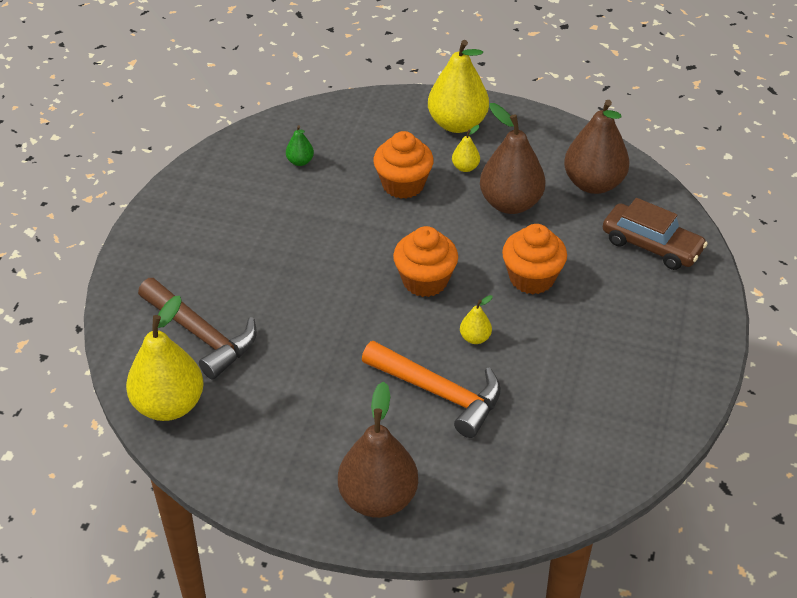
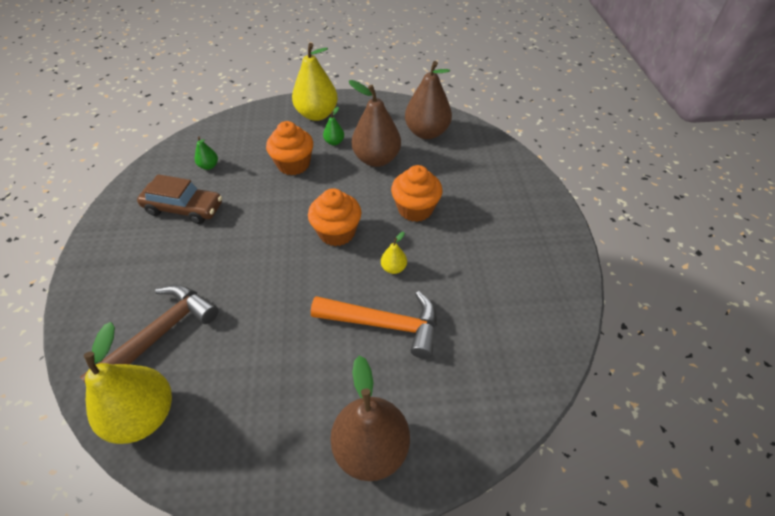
camera: 20 degrees left, 5 degrees up
(201, 335) = (161, 333): brown hammer -> brown hammer turned 75 degrees counterclockwise
(465, 167) = (334, 142): yellow pear -> green pear
(651, 245) = (485, 164): brown car -> brown car (184, 208)

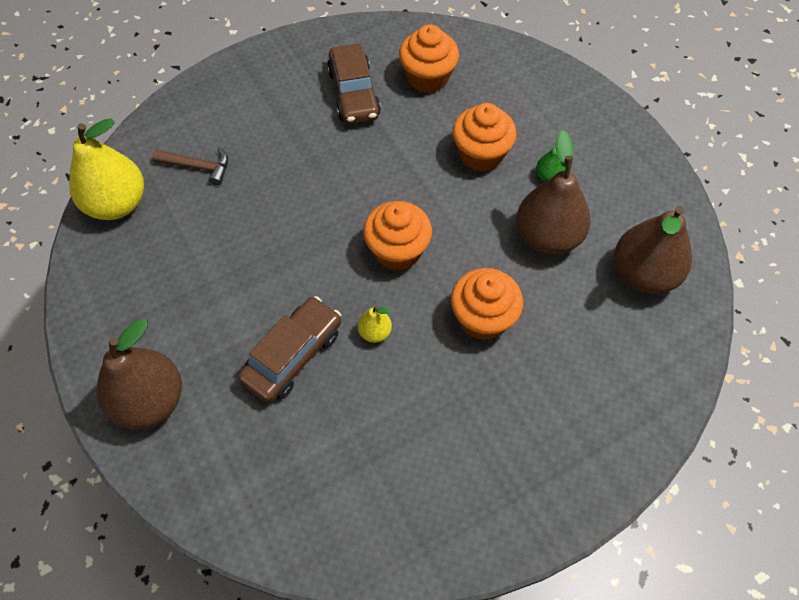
camera: 65 degrees right, 10 degrees up
(161, 333) = (198, 167): brown hammer -> brown hammer, size x0.57
(209, 166) = (428, 78): green pear -> orange cupcake
(317, 114) = (590, 132): yellow pear -> none
(385, 324) = (293, 355): orange hammer -> brown car

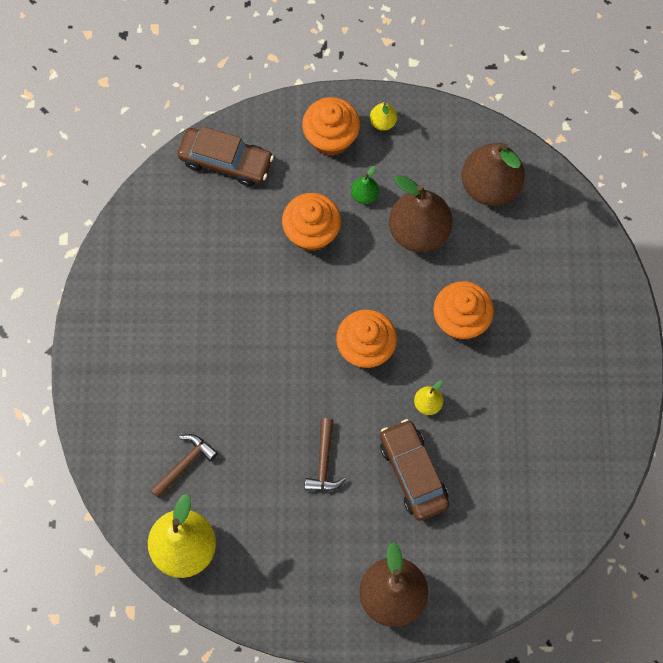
camera: 60 degrees left, 10 degrees up
(260, 272) = (324, 463): none -> brown hammer
(353, 93) = (183, 296): brown car -> brown car (226, 161)
(428, 78) = (203, 226): orange cupcake -> orange cupcake (331, 138)
(631, 156) = (383, 122): none -> yellow pear

